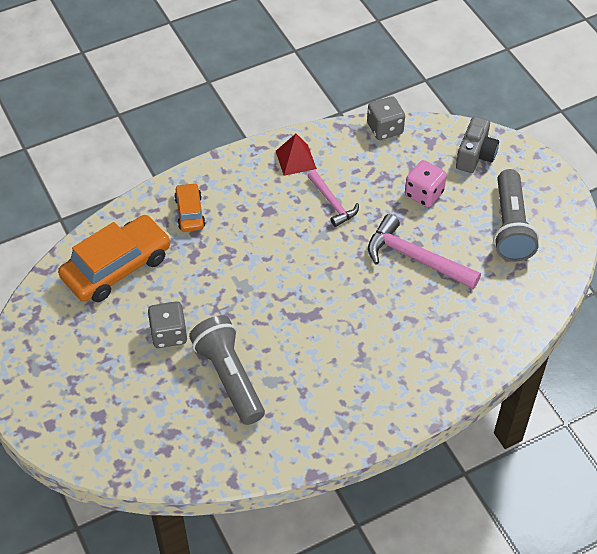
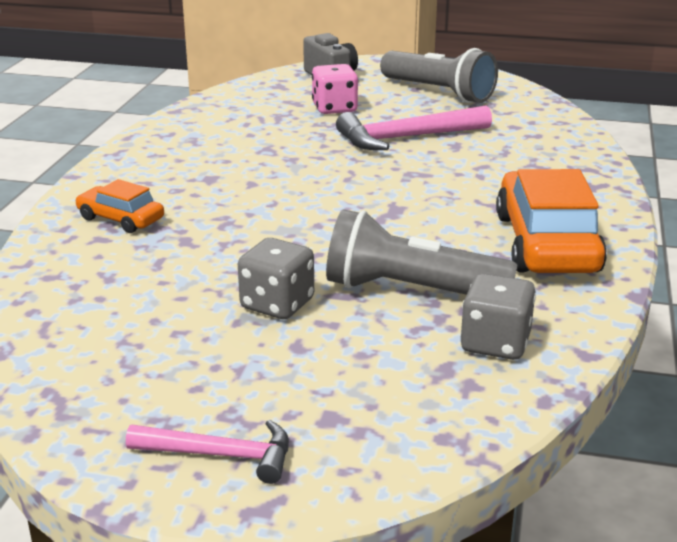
camera: 50 degrees left, 25 degrees down
(117, 267) = (104, 297): orange car -> orange car (546, 243)
(296, 159) = (172, 142): red pyramid -> none
(332, 203) = (264, 147): pink hammer -> pink hammer (220, 455)
(385, 129) = (223, 96): grey dice -> grey dice (495, 343)

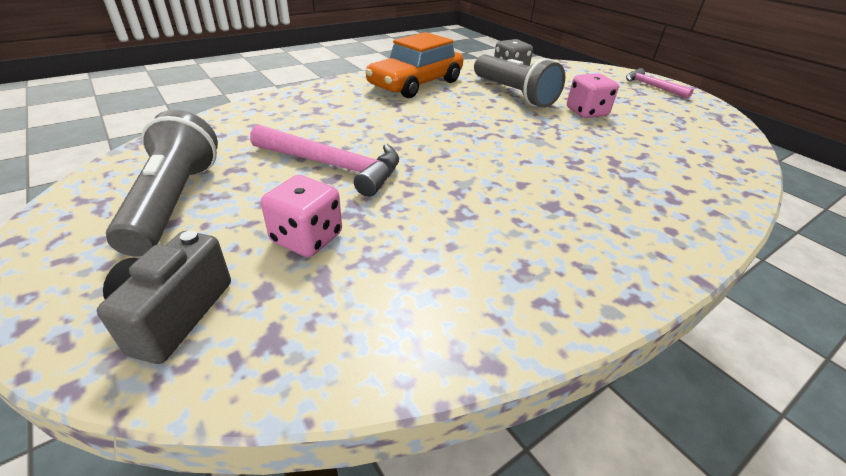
camera: 140 degrees left, 10 degrees up
(121, 219) = (659, 199): orange car -> none
(277, 304) = (586, 112): grey dice -> pink dice

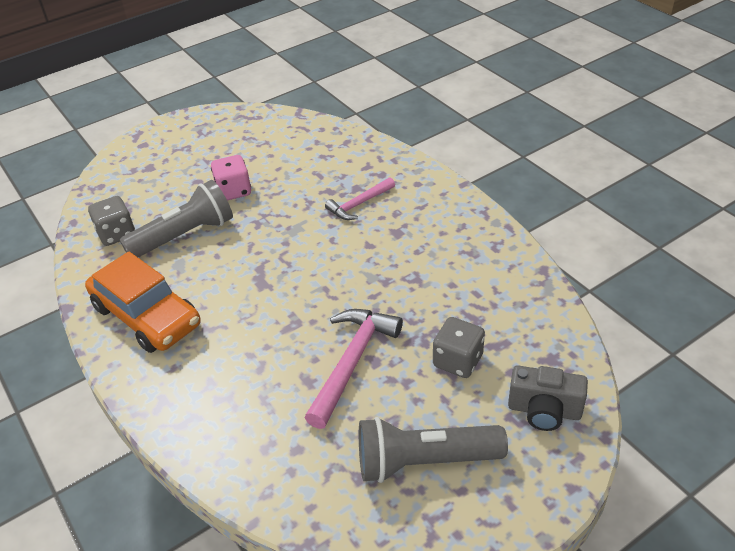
camera: 85 degrees left, 5 degrees up
(307, 238) = (458, 361): pink dice -> grey dice
(652, 86) = (170, 137): pink hammer -> pink hammer (359, 204)

